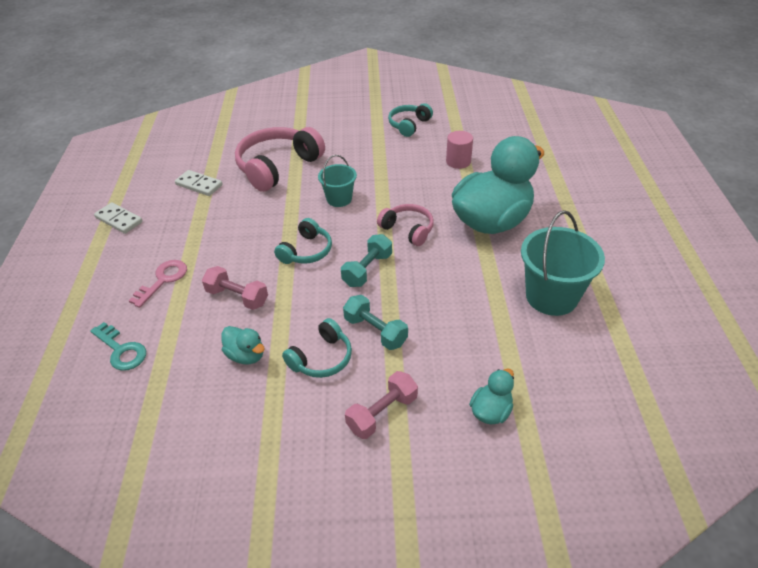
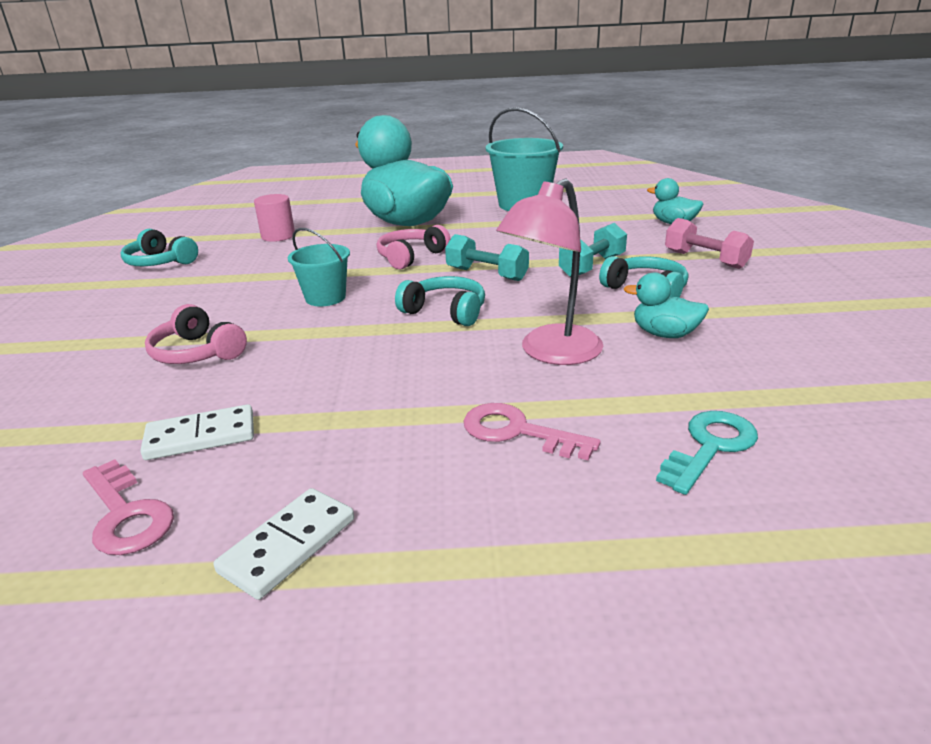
camera: 90 degrees left, 15 degrees down
(154, 179) = (126, 514): none -> pink key
(199, 185) = (201, 436): white domino -> white domino turned 45 degrees clockwise
(237, 297) = (551, 353): pink dumbbell -> pink lamp
(246, 355) = (664, 334): turquoise duck -> turquoise duck turned 105 degrees counterclockwise
(278, 167) = (197, 353): pink headphones -> pink headphones, size x0.56

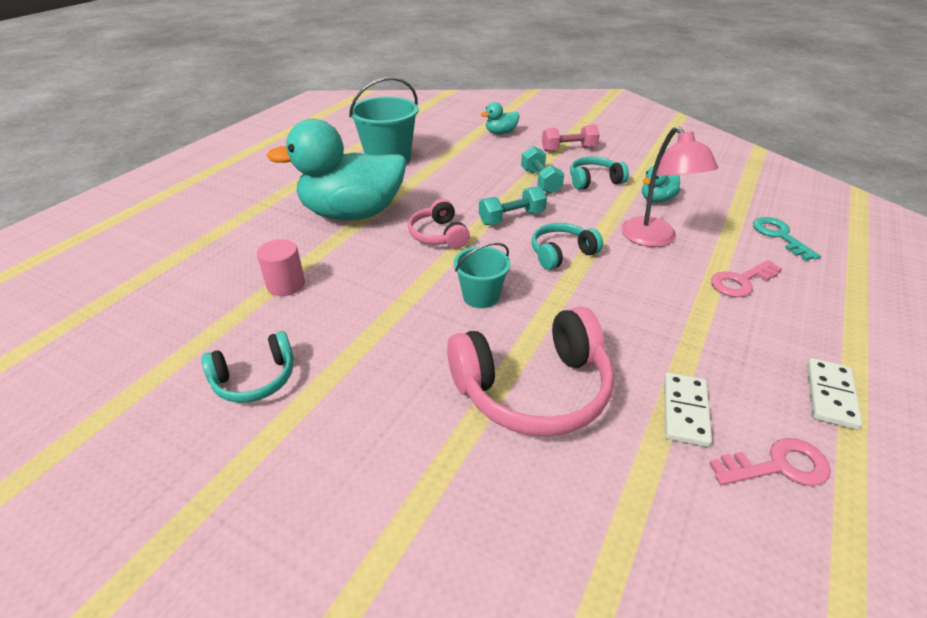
camera: 60 degrees left, 10 degrees up
(197, 353) = (533, 389): pink headphones -> pink headphones, size x1.79
(288, 545) = (830, 395): white domino -> white domino turned 45 degrees clockwise

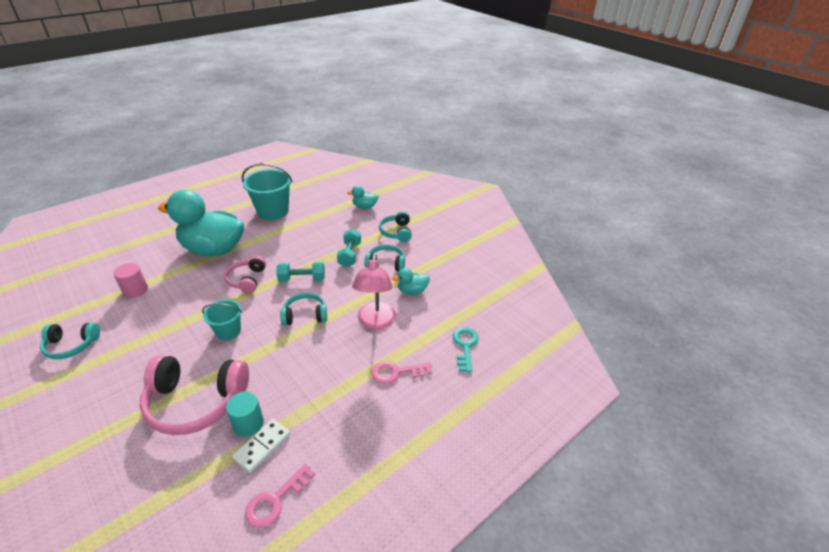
camera: 20 degrees right, 0 degrees up
(568, 149) = (396, 232): pink dumbbell -> turquoise headphones
(635, 391) = (248, 423): none -> turquoise cylinder
(778, 466) = (275, 500): pink key -> pink key turned 120 degrees clockwise
(830, 395) = (358, 470): white domino -> none

